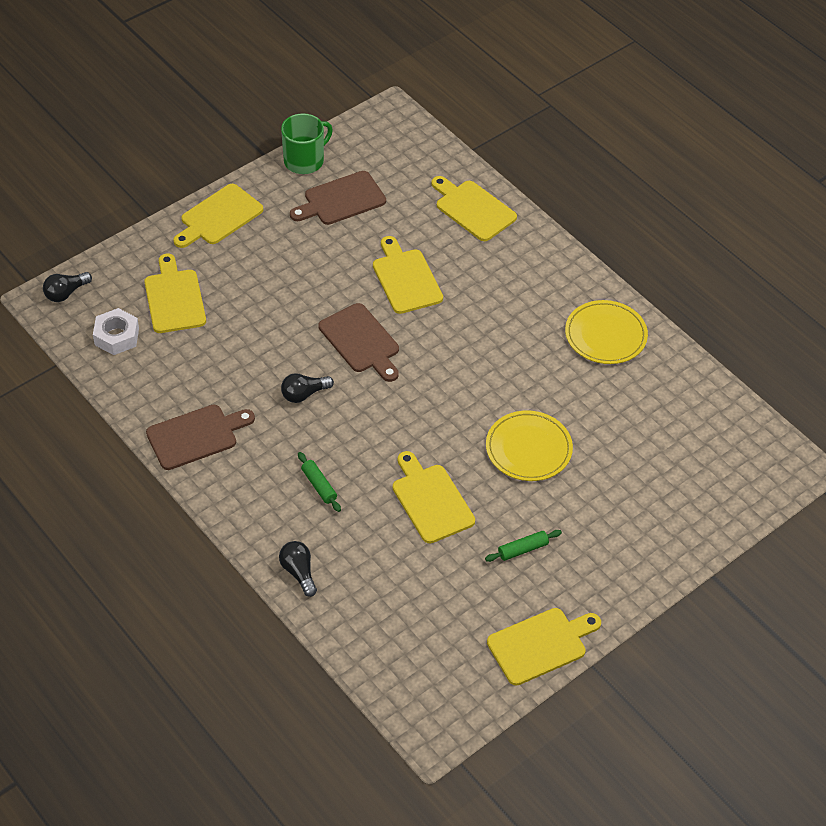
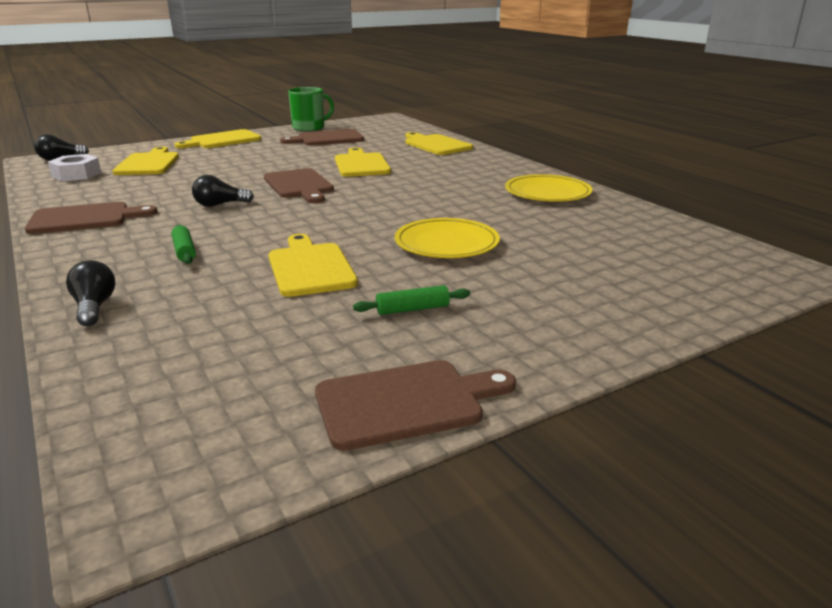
camera: 10 degrees right, 25 degrees down
(540, 644) = (406, 402): yellow cutting board -> brown cutting board

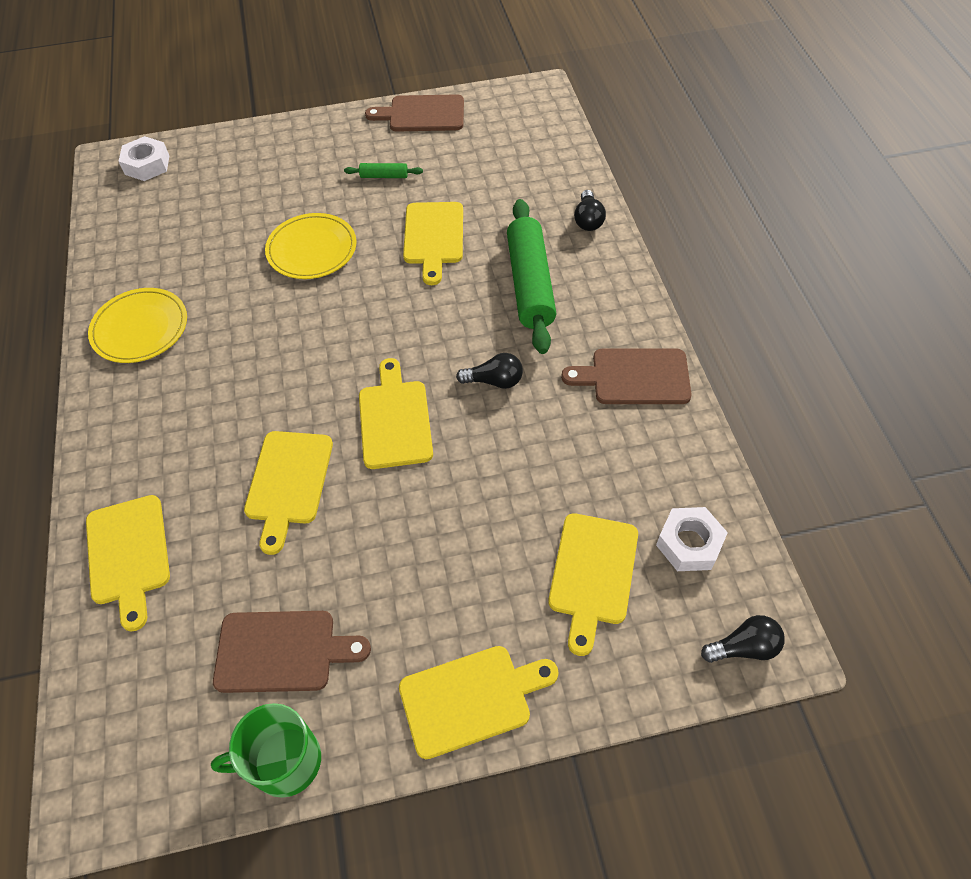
camera: 160 degrees left, 30 degrees up
(184, 251) = (530, 284): green rolling pin -> green rolling pin, size x2.30
(299, 185) = (394, 419): brown cutting board -> yellow cutting board
(742, 275) = (147, 165): none -> white nut

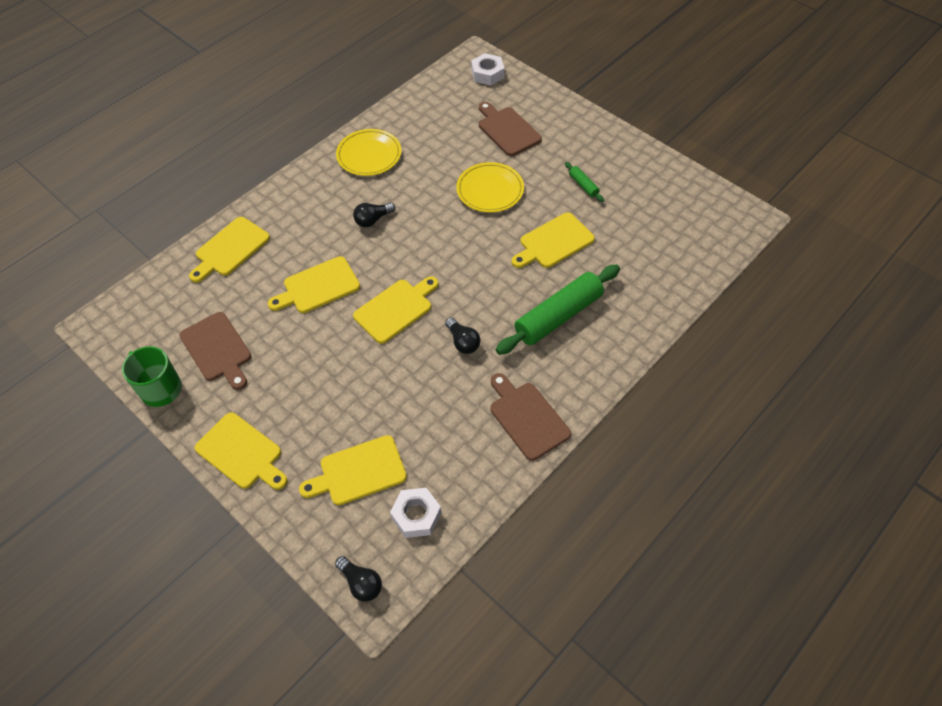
camera: 55 degrees right, 0 degrees up
(422, 114) = (660, 169): brown cutting board -> brown cutting board (507, 130)
(588, 220) = (647, 317): black light bulb -> black light bulb (373, 220)

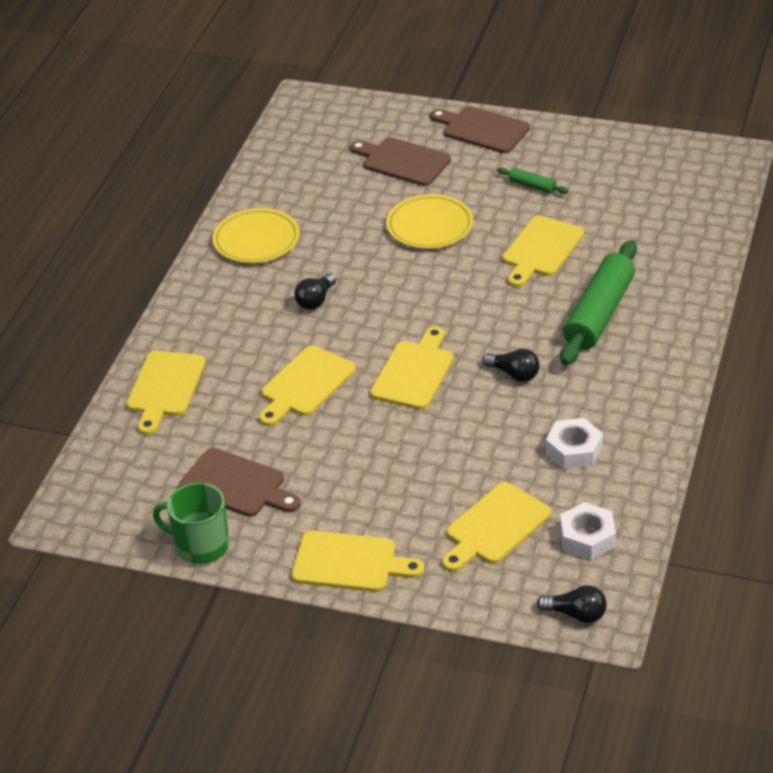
camera: 25 degrees left, 15 degrees down
(487, 74) = (333, 113): white nut -> white nut (574, 450)
(527, 418) = (635, 413): brown cutting board -> brown cutting board (482, 129)

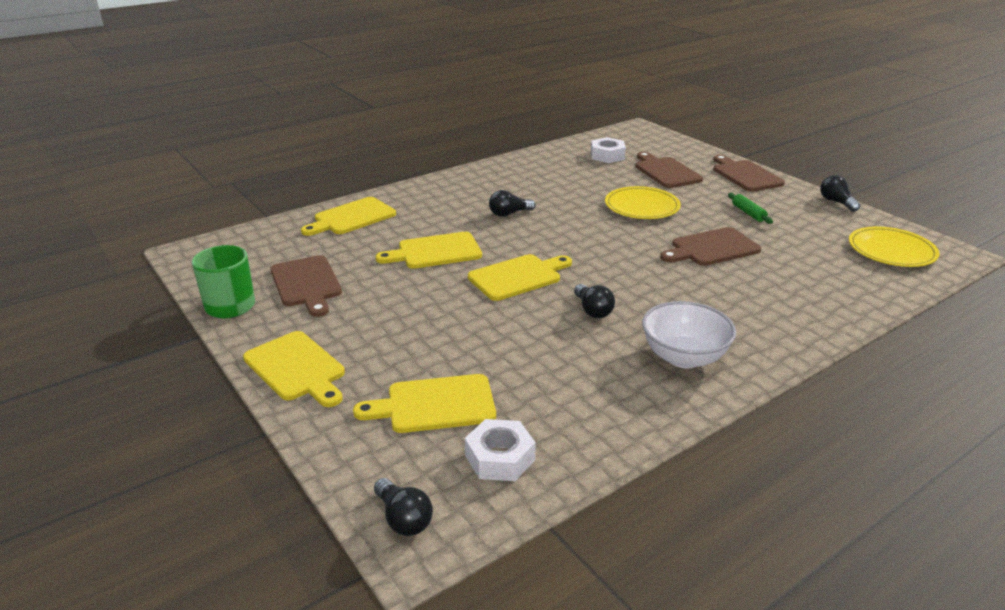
camera: 35 degrees right, 10 degrees down
(256, 240) = (516, 174): yellow plate -> yellow plate (891, 250)
(541, 249) = (712, 248): yellow cutting board -> brown cutting board
(574, 450) = (575, 384): white nut -> white nut (607, 156)
(594, 131) = (836, 202): none -> black light bulb
(599, 314) = (714, 303): green rolling pin -> none
(625, 381) = (683, 357): none -> white bowl

